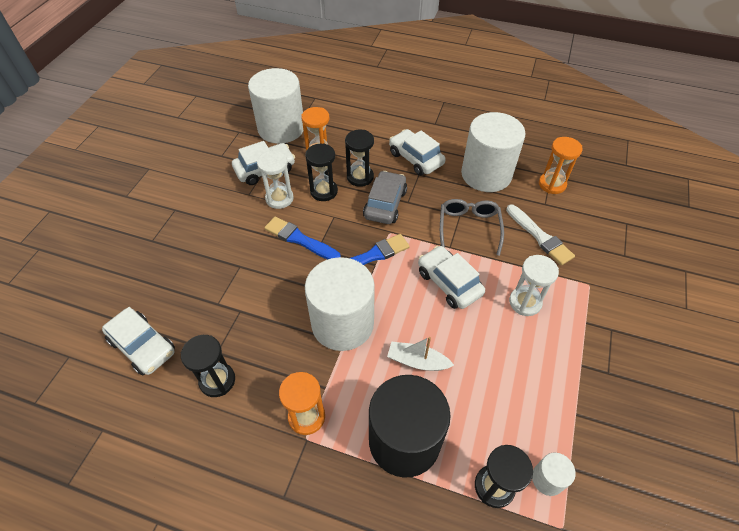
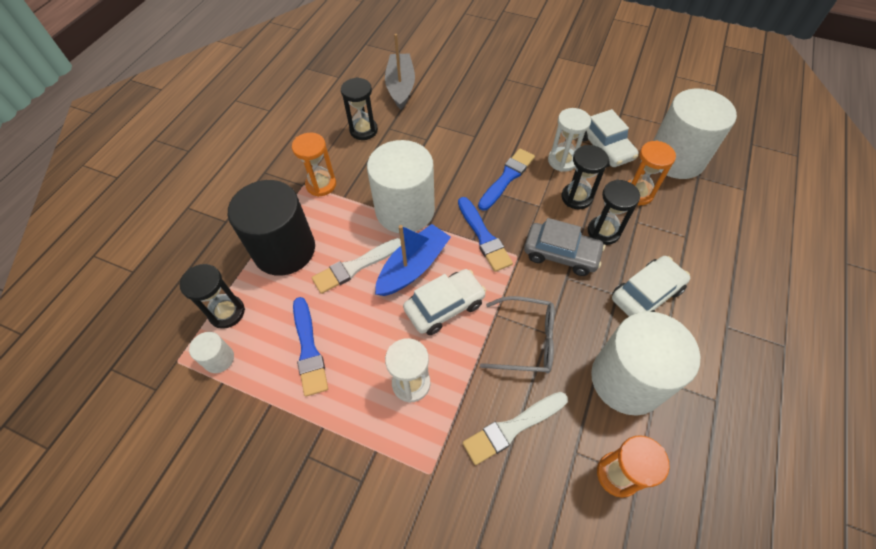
camera: 95 degrees right, 5 degrees up
(143, 346) = (400, 87): white car -> grey boat
(411, 310) = (413, 267): none -> blue boat
(417, 361) = (355, 267): white boat -> white brush
(515, 390) = (309, 349): none -> blue brush

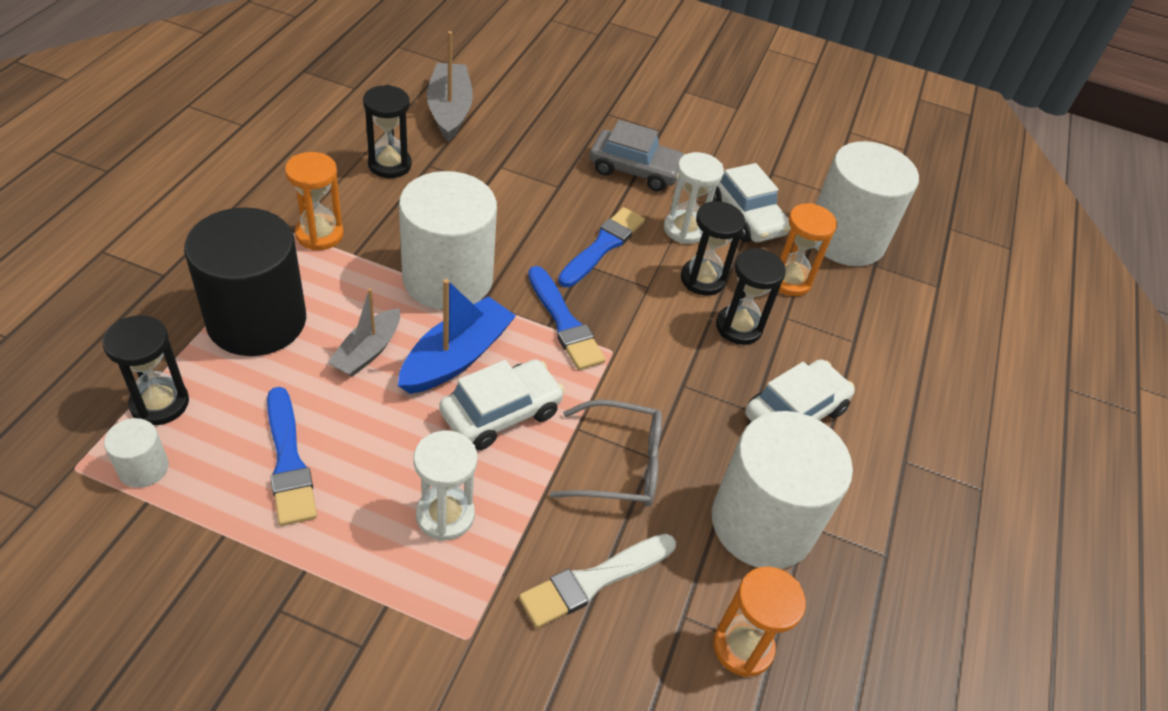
camera: 10 degrees left, 10 degrees down
(355, 267) = (368, 351): white brush -> grey boat
(561, 254) = (676, 353): grey car -> grey car (635, 170)

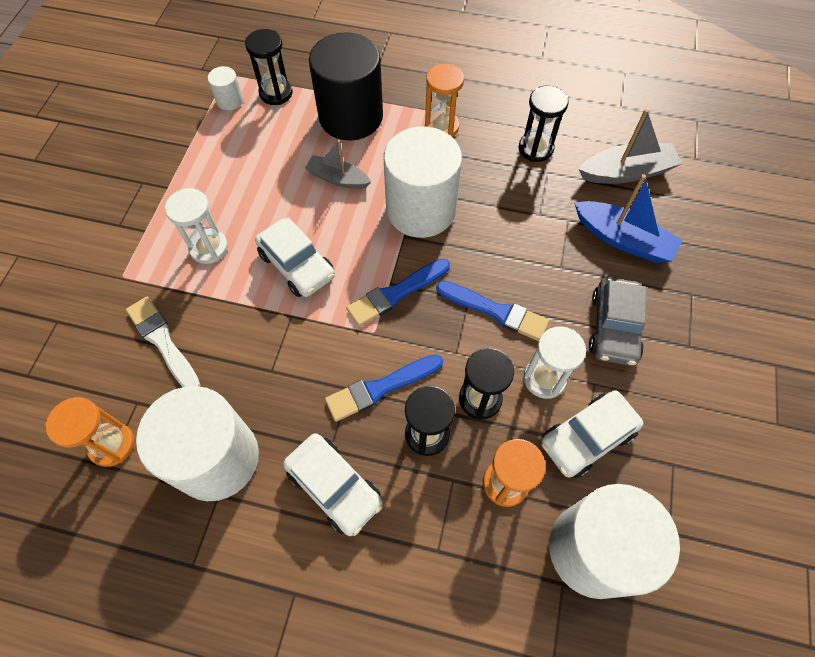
camera: 90 degrees right, 15 degrees up
(289, 461) = (241, 161): blue brush -> blue brush (380, 388)
(456, 357) = (344, 229): blue boat -> blue boat (623, 239)
(619, 464) = (261, 348): grey glasses -> none

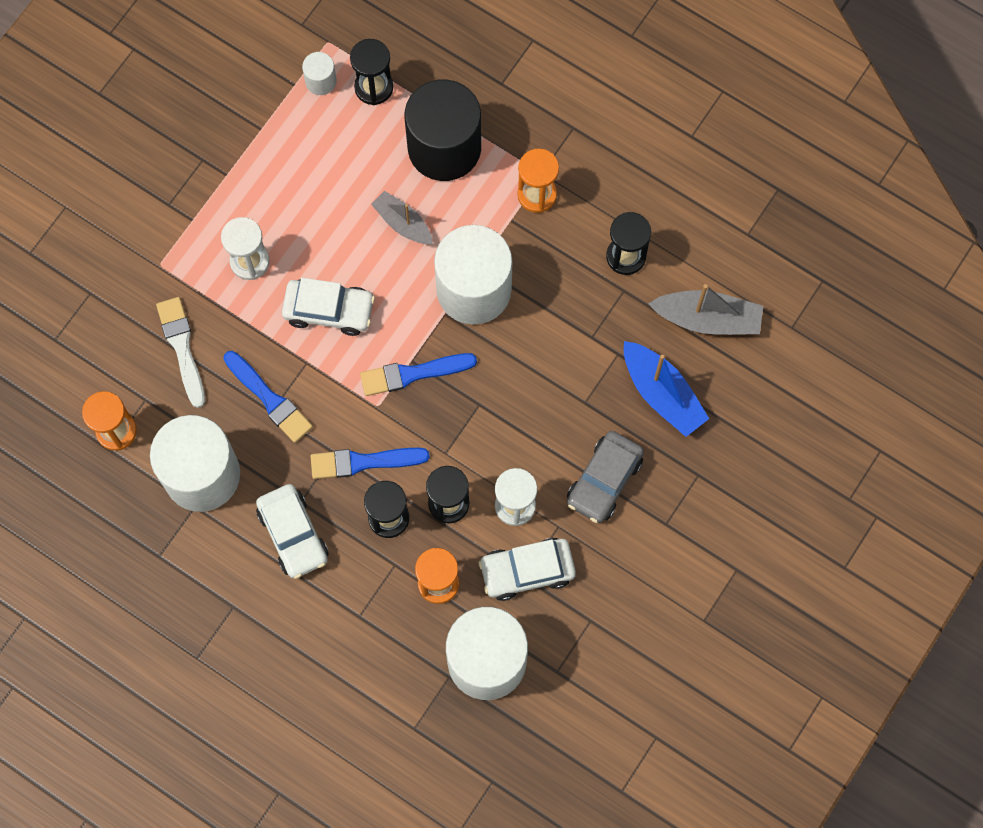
camera: 20 degrees right, 10 degrees up
(297, 265) = (329, 310): white car -> white car turned 60 degrees counterclockwise
(495, 311) = (500, 425): blue brush -> blue brush (269, 399)

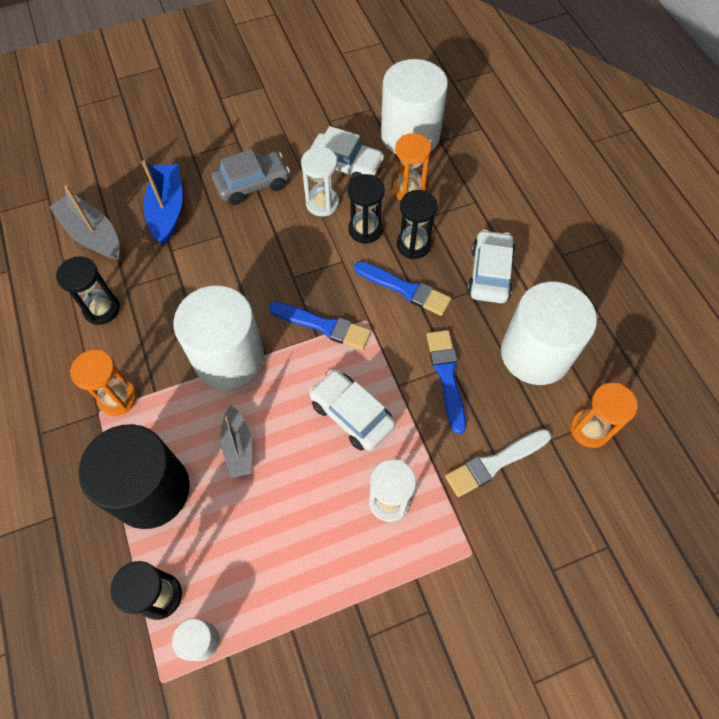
camera: 145 degrees left, 10 degrees down
(182, 348) = (495, 463): white brush -> white brush turned 45 degrees clockwise

